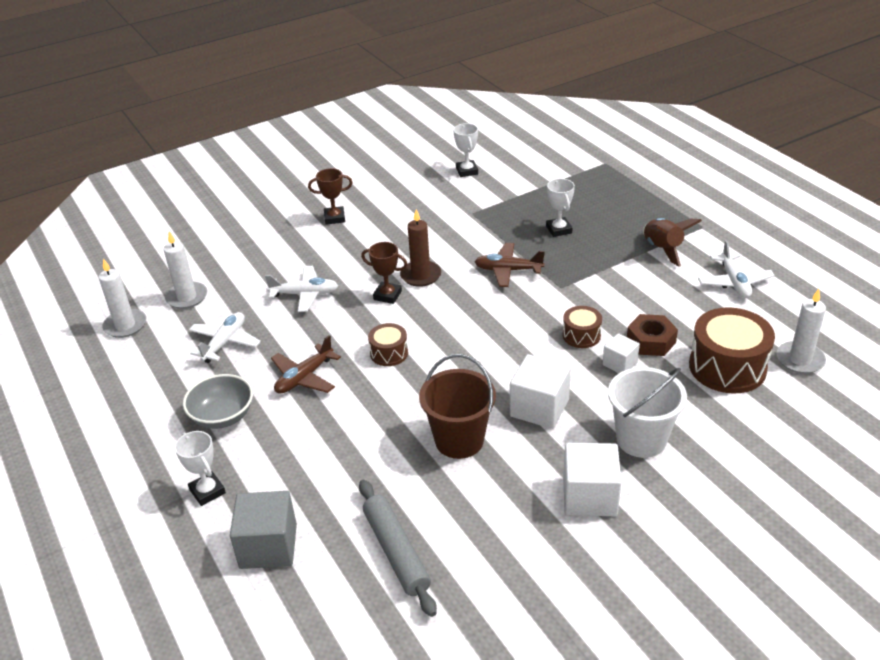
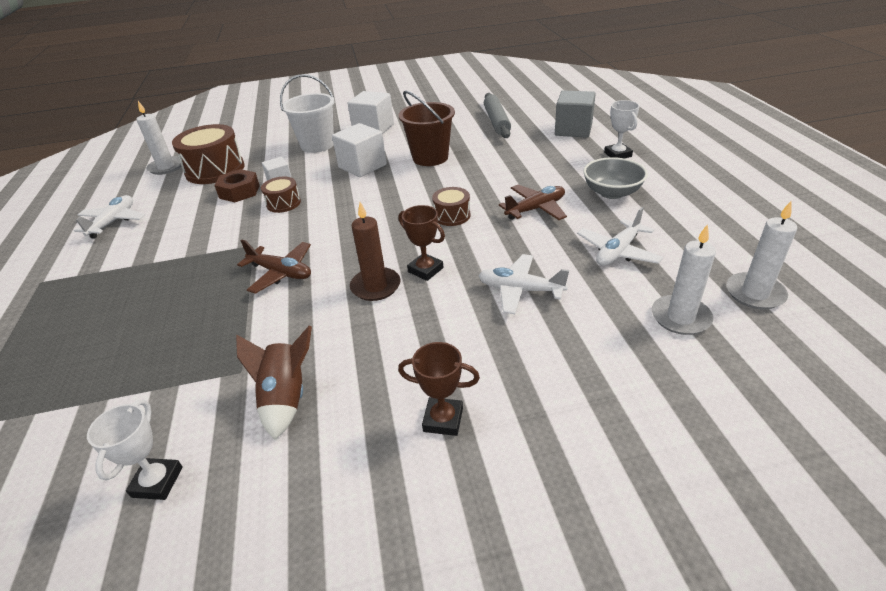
camera: 160 degrees left, 0 degrees up
(559, 230) = (173, 313): white trophy -> none
(663, 249) = (114, 264): brown rocket -> brown rocket (285, 398)

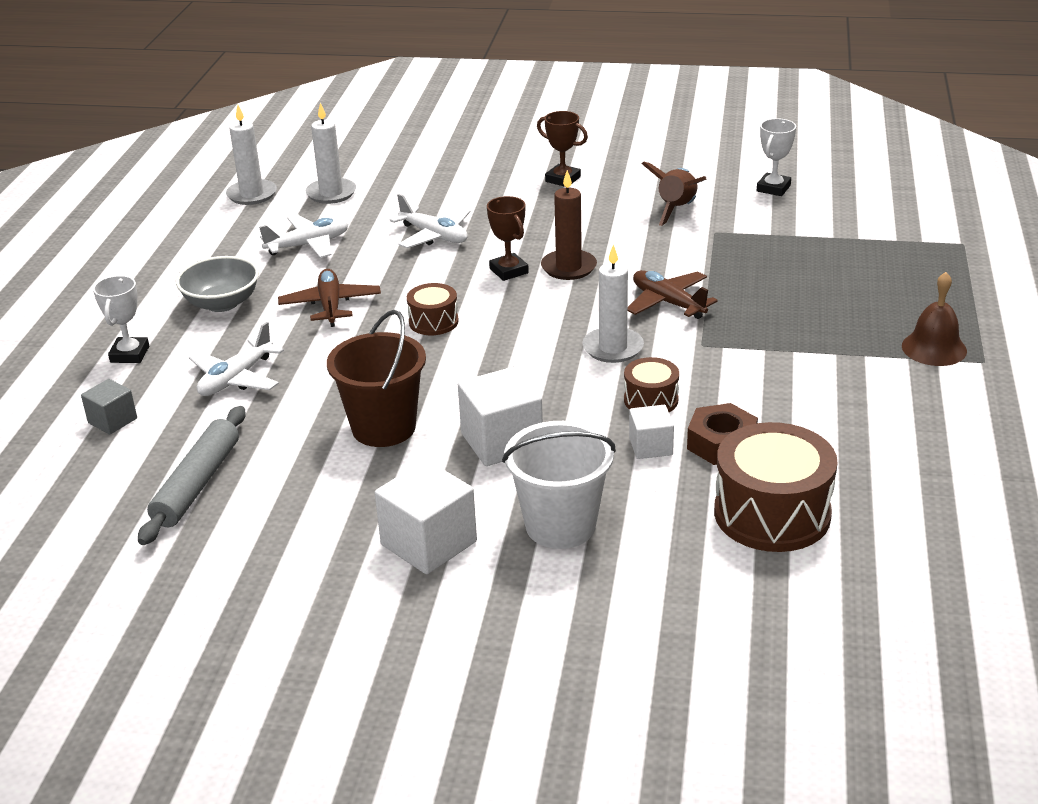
camera: 160 degrees left, 5 degrees down
(73, 284) = (934, 348): none -> brown bell
(113, 222) = (927, 436): white plane -> white plane (236, 378)
(166, 167) = (879, 554): white candle -> white candle (613, 348)
(535, 209) = (330, 305): brown plane -> brown plane turned 90 degrees clockwise
(573, 130) = (112, 421): grey cube -> grey cube, size x0.58

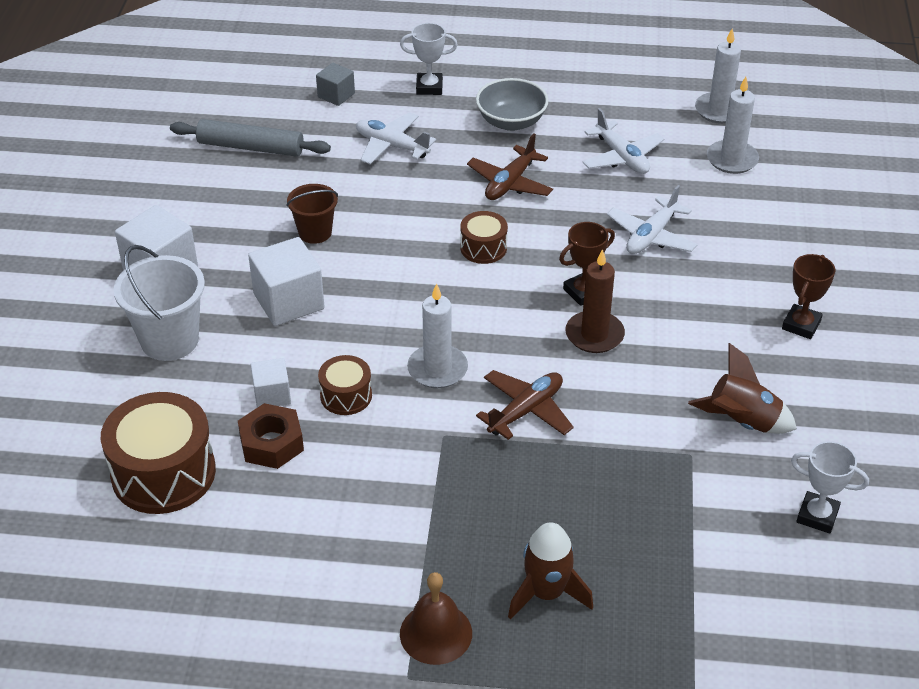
camera: 85 degrees right, 10 degrees up
(330, 305) = (510, 183): brown plane -> brown plane turned 135 degrees clockwise
(383, 428) = (315, 232): brown bucket -> brown bucket, size x0.62
(877, 297) = (546, 593): none -> brown rocket

